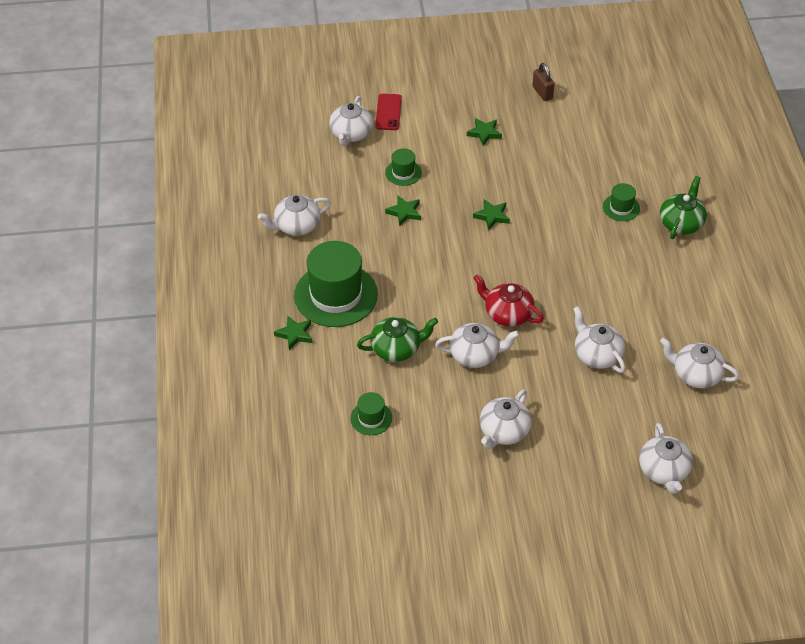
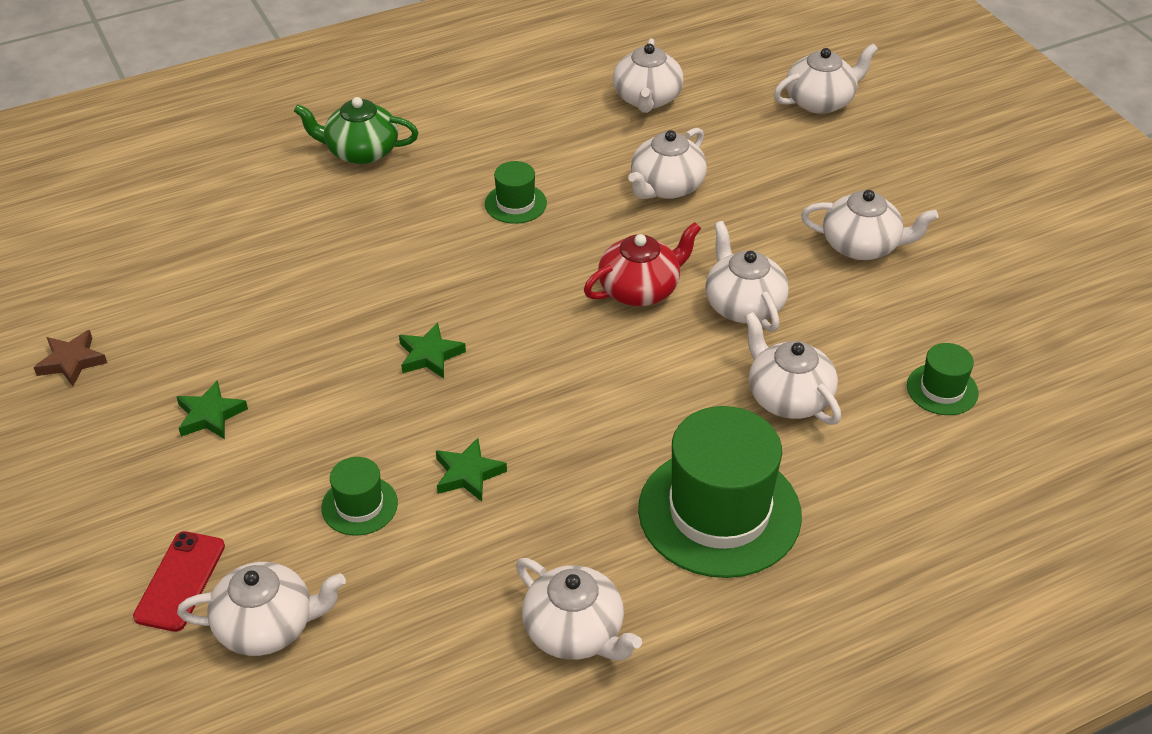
camera: 110 degrees left, 5 degrees down
(295, 334) = (842, 542): green star -> none
(388, 112) = (180, 581): red phone -> red phone turned 60 degrees counterclockwise
(397, 348) = (788, 397): green teapot -> white teapot
(507, 314) = (640, 289): red teapot -> red teapot turned 135 degrees counterclockwise
(542, 92) = (71, 361): brown padlock -> brown star
(621, 208) = (350, 215): green hat -> green hat (515, 203)

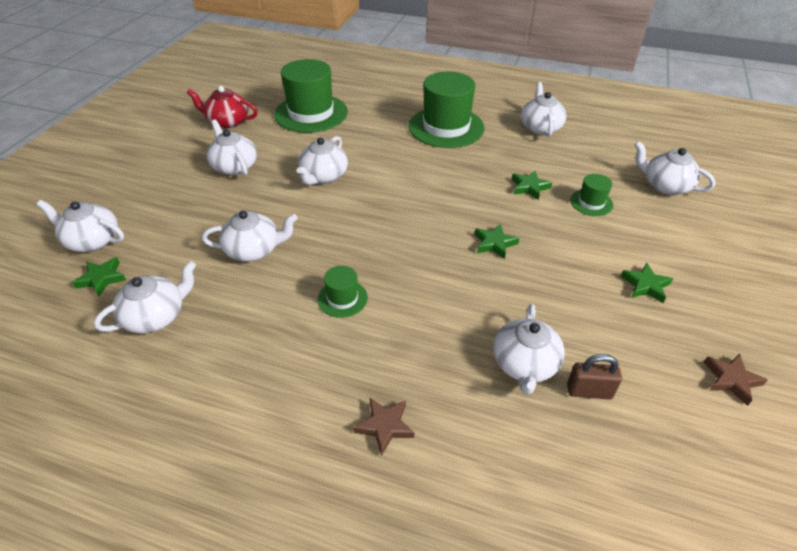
camera: 135 degrees left, 0 degrees up
(180, 581) = (700, 220): red phone -> none
(209, 270) = (589, 391): none -> brown padlock
(361, 151) = (385, 426): green teapot -> brown star
(640, 289) = (353, 209): red teapot -> red teapot (227, 121)
(744, 89) = (102, 279): none -> green star
(788, 397) = (366, 140): white teapot -> white teapot (524, 364)
(942, 389) = (311, 113): green hat -> green hat, size x2.13

